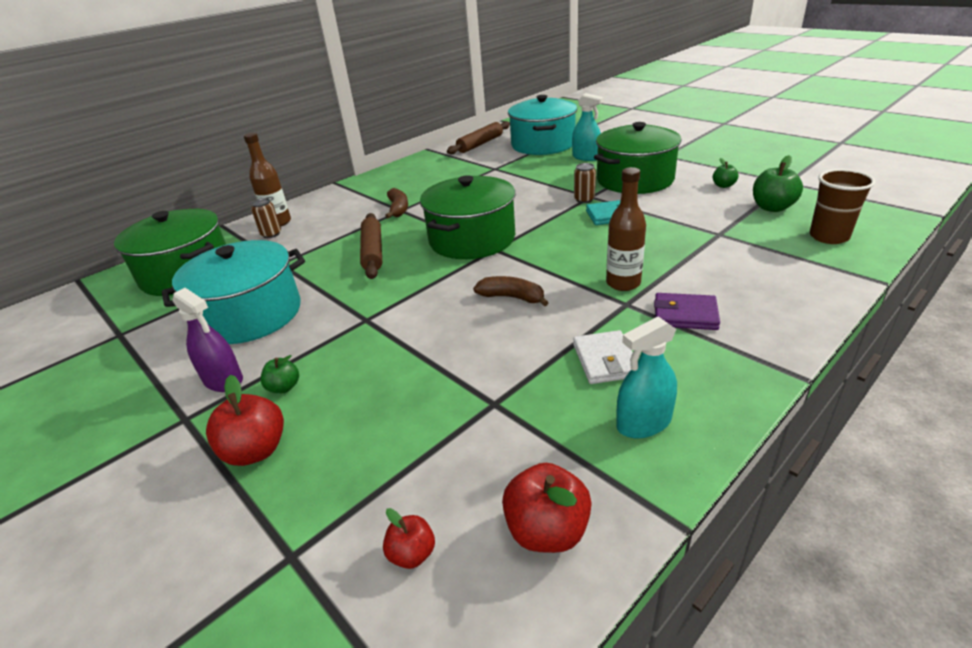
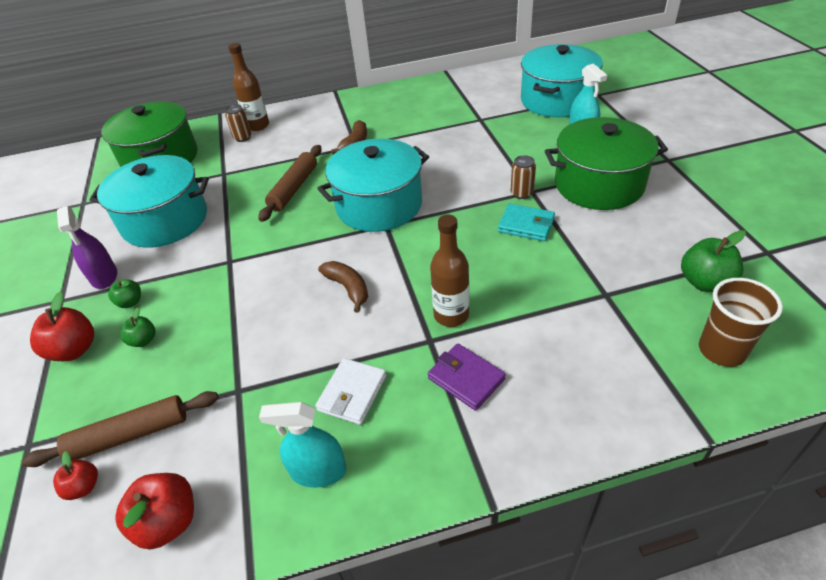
camera: 30 degrees right, 10 degrees up
(472, 239) = (379, 205): green pot -> turquoise pot
(480, 144) = (498, 80): brown rolling pin -> brown rolling pin (130, 435)
(723, 185) = (685, 228): green apple -> green apple (143, 340)

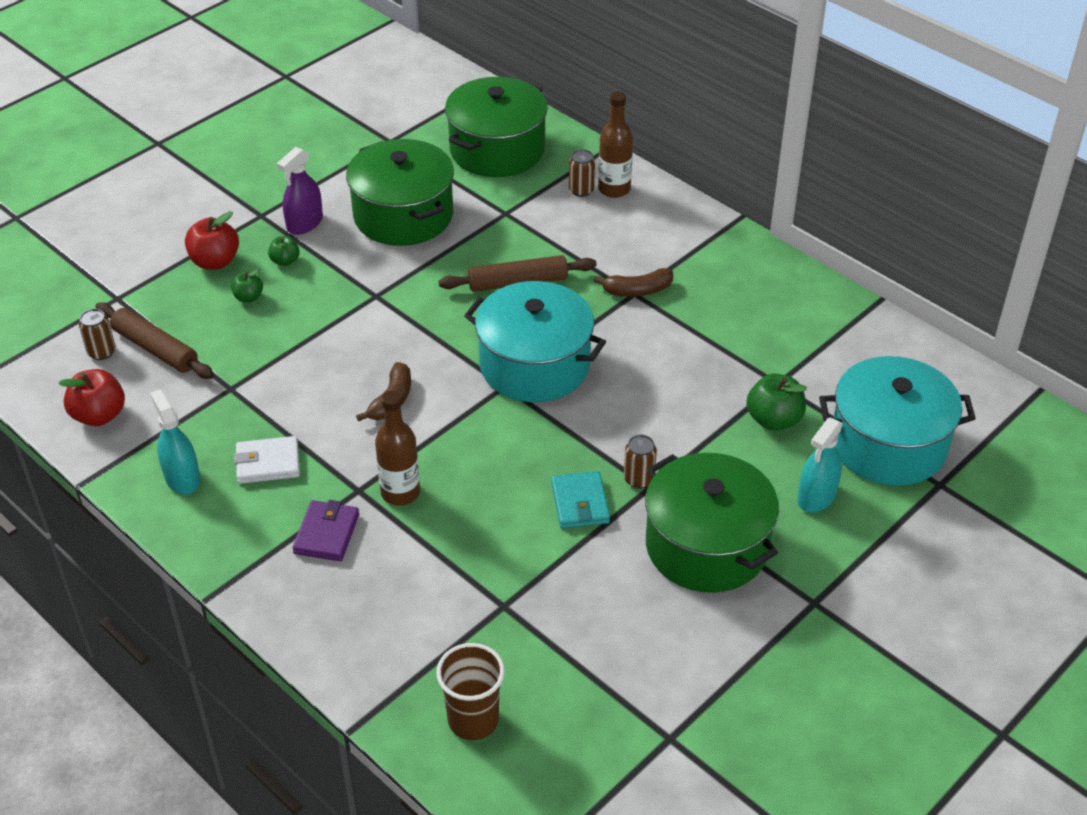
camera: 55 degrees right, 0 degrees up
(84, 487) = (101, 352): red apple -> brown can
(165, 220) = (403, 215): turquoise pot -> green pot
(705, 282) = (576, 687): green apple -> green apple (774, 420)

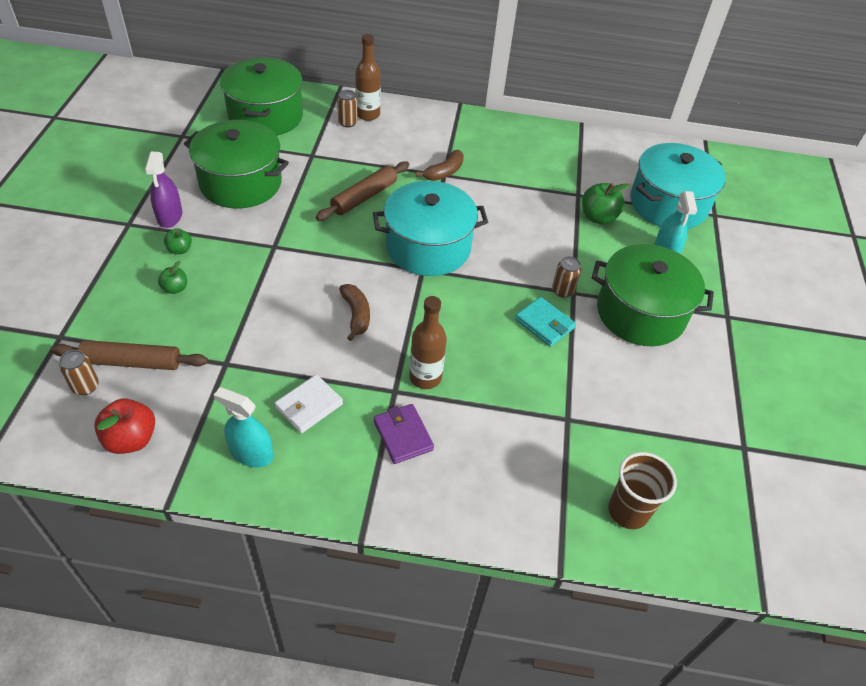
camera: 40 degrees left, 5 degrees up
(215, 261) = (121, 273): red apple -> none

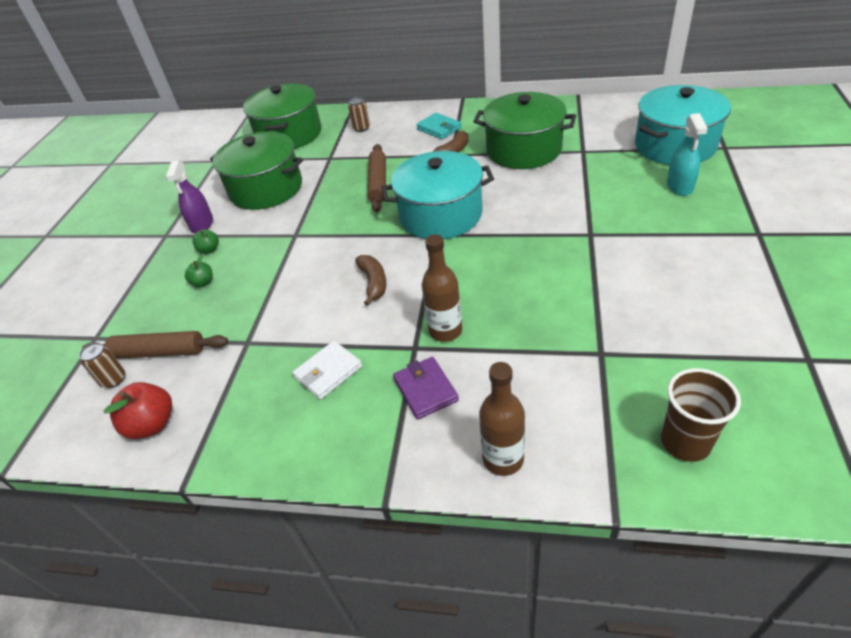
camera: 10 degrees right, 5 degrees down
(251, 453) = (270, 425): turquoise spray bottle -> none
(364, 197) = (378, 183): brown rolling pin -> brown rolling pin turned 45 degrees counterclockwise
(368, 114) = (379, 119): brown bottle -> brown bottle (503, 459)
(544, 324) = (564, 266): turquoise wallet -> turquoise wallet (439, 128)
(562, 291) = (579, 234): brown can -> none
(598, 217) = (606, 167): green apple -> none
(640, 313) = (664, 243): green pot -> green pot (523, 150)

